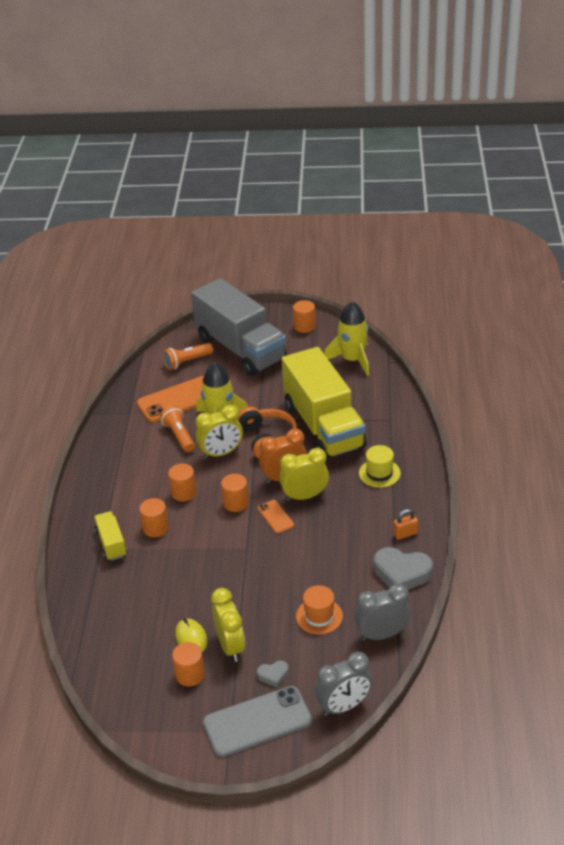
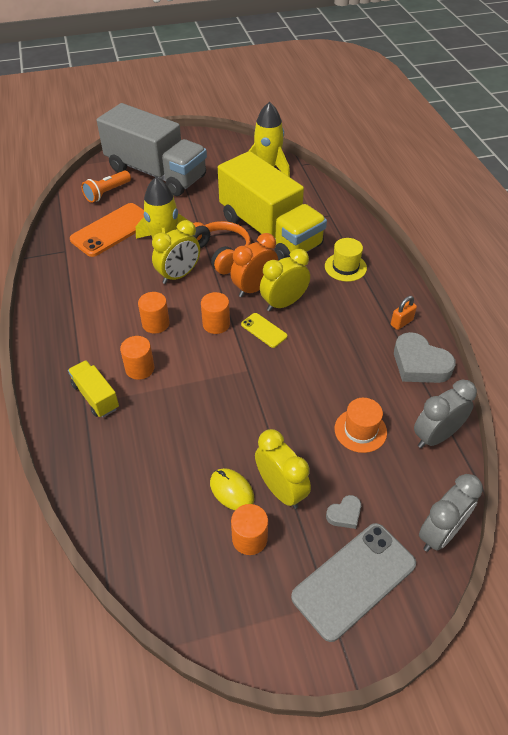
camera: 20 degrees left, 10 degrees up
(179, 436) = (127, 265): orange flashlight -> none
(275, 517) = (264, 330): orange phone -> yellow phone
(304, 326) = (209, 145): orange cylinder -> none
(402, 573) = (419, 364): grey heart -> grey heart turned 45 degrees clockwise

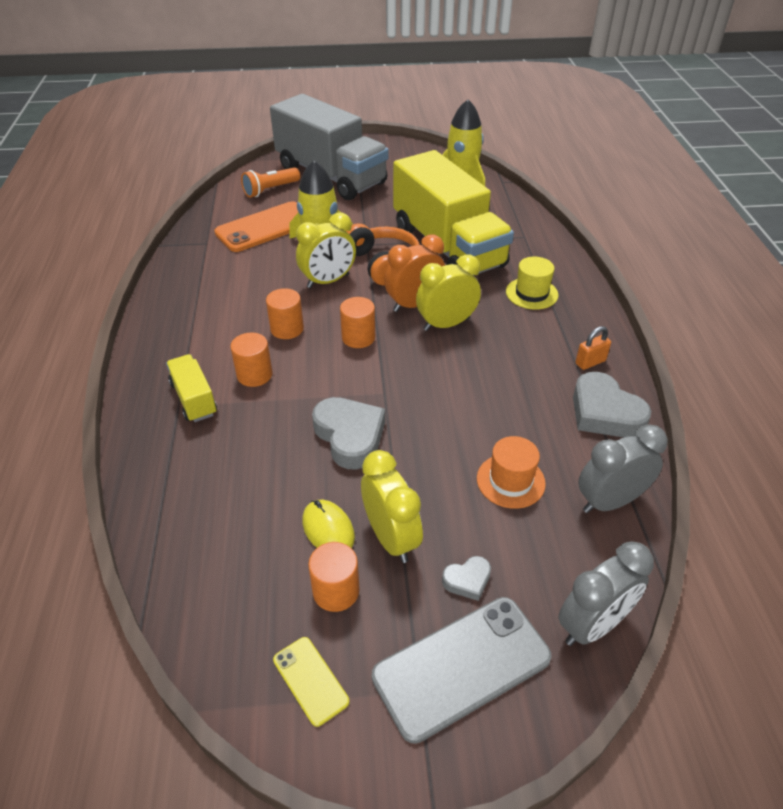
camera: 10 degrees right, 5 degrees down
(230, 411) = (350, 436): none -> grey heart
(264, 330) = (414, 351): yellow phone -> yellow phone (310, 680)

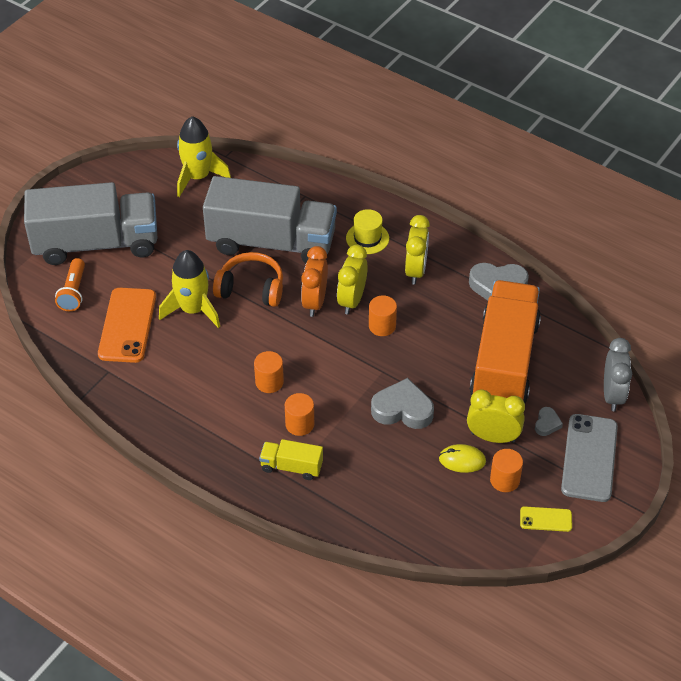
camera: 50 degrees left, 5 degrees up
(328, 281) = (239, 330): yellow clock -> yellow clock (416, 270)
(358, 337) = (318, 351): orange cylinder -> orange cylinder (382, 326)
(448, 247) = (271, 242): yellow truck -> grey truck
(510, 481) = (504, 362): orange hat -> orange truck
(590, 362) = (455, 261): orange padlock -> none
(609, 501) = (555, 333): grey clock -> none

